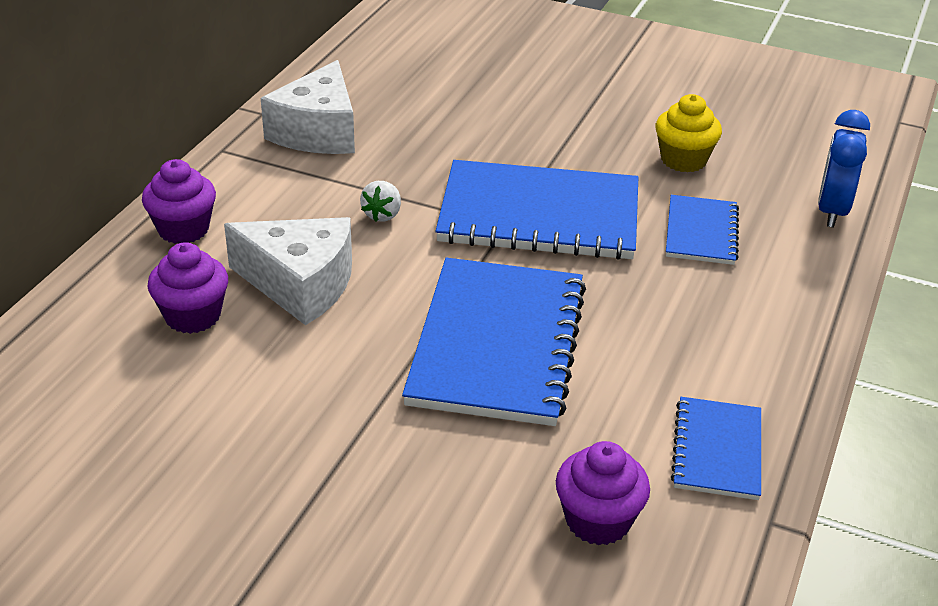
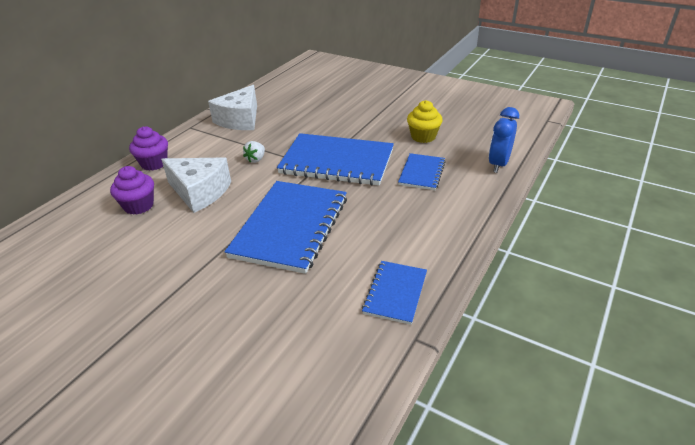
camera: 10 degrees right, 0 degrees up
(598, 520) = (311, 330): purple cupcake -> none

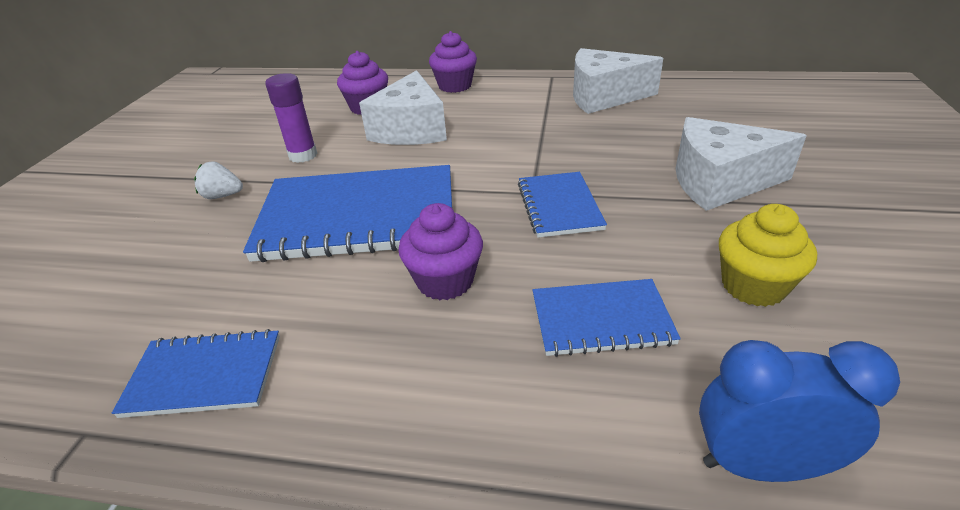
camera: 70 degrees right, 0 degrees up
(184, 244) = (303, 155): none -> purple glue stick
(256, 159) = (511, 139): white strawberry -> white strawberry (222, 196)
(337, 162) = (559, 206): blue notebook -> blue notebook, size x0.52
(353, 119) = (719, 181): none -> white cheese
(371, 206) = (445, 281): none -> purple cupcake

